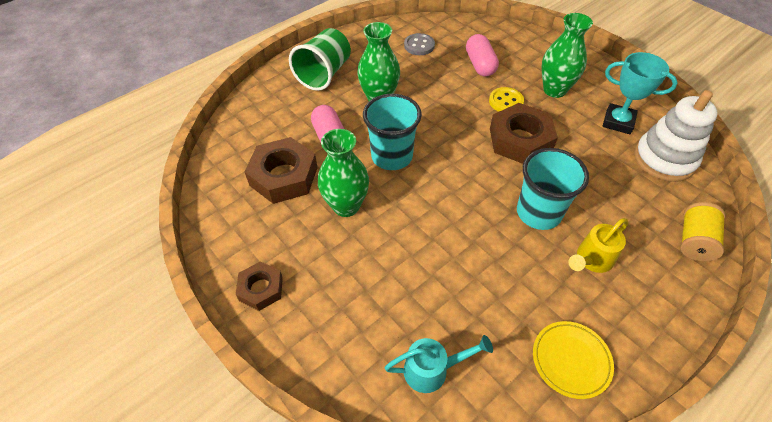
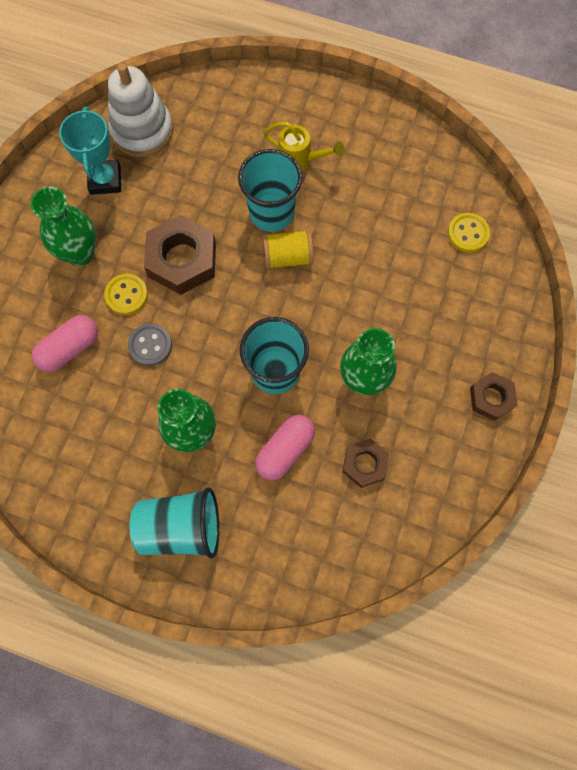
camera: 120 degrees left, 20 degrees up
(284, 176) = (365, 464): brown nut -> brown nut, size x0.58
(324, 74) = (181, 527): green cup -> turquoise cup
(419, 45) = (63, 439): grey button -> grey button (150, 345)
(432, 370) = (468, 233): turquoise watering can -> yellow button
(571, 360) = (400, 149): yellow plate -> none
(694, 241) = (234, 93): yellow spool -> yellow spool (287, 257)

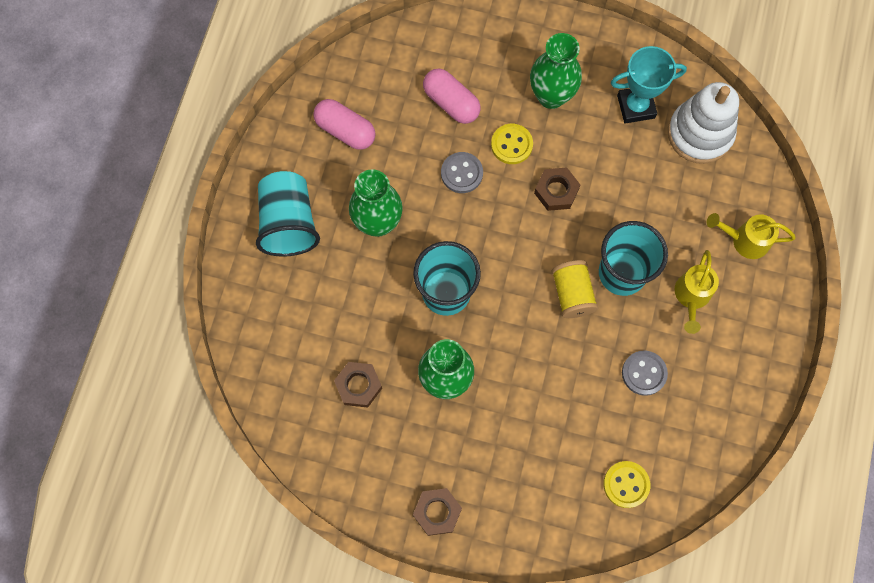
camera: 85 degrees right, 0 degrees up
(182, 259) = (556, 191): brown nut -> brown nut, size x0.58
(251, 110) = (745, 240): none -> yellow watering can
(285, 450) = (367, 309): pink capsule -> pink capsule (345, 131)
(368, 206) = (644, 373): none -> grey button

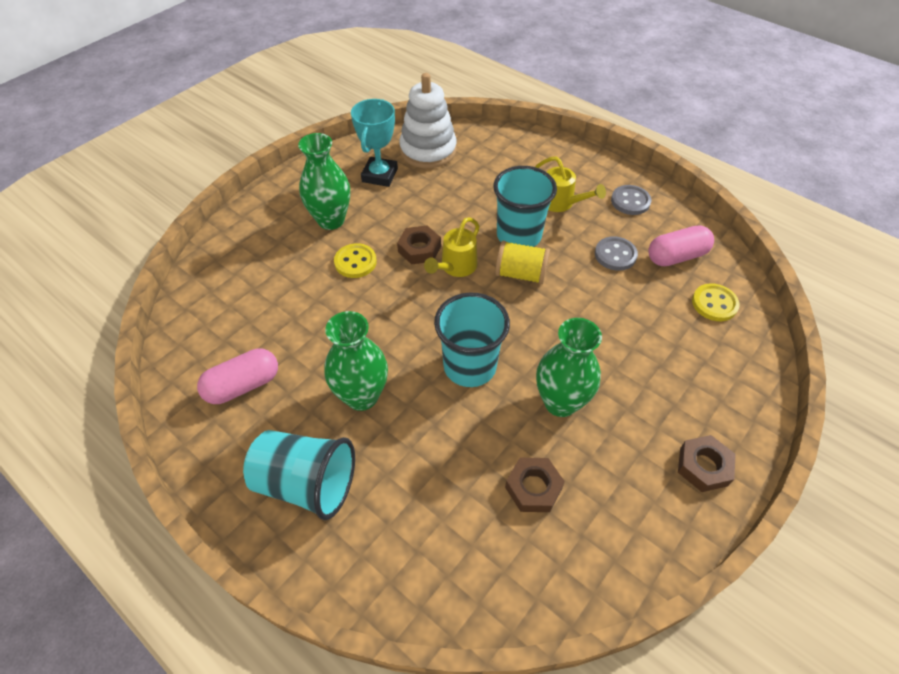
camera: 65 degrees left, 20 degrees down
(451, 103) = (282, 289): pink capsule -> pink capsule (676, 256)
(461, 173) = (357, 308): grey button -> grey button (630, 201)
(745, 240) = (530, 159): yellow watering can -> yellow watering can (455, 267)

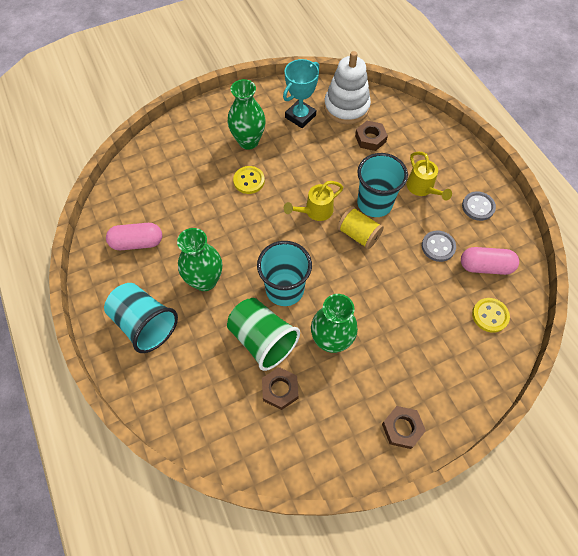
camera: 25 degrees right, 10 degrees up
(419, 249) = (297, 187): brown nut -> brown nut (370, 138)
(476, 436) = (262, 340): none -> green cup

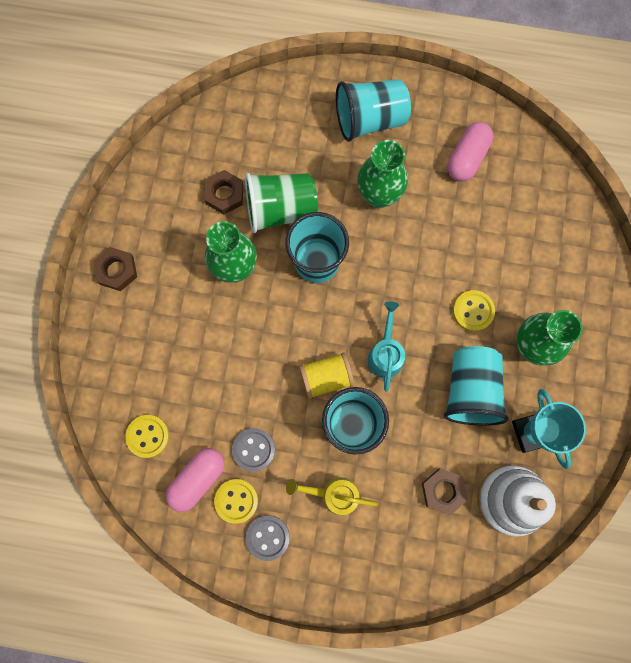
camera: 125 degrees right, 15 degrees up
(300, 156) = (470, 390): none -> turquoise cup
(315, 211) = (385, 354): yellow watering can -> turquoise watering can
(475, 236) = (236, 501): none -> yellow button

